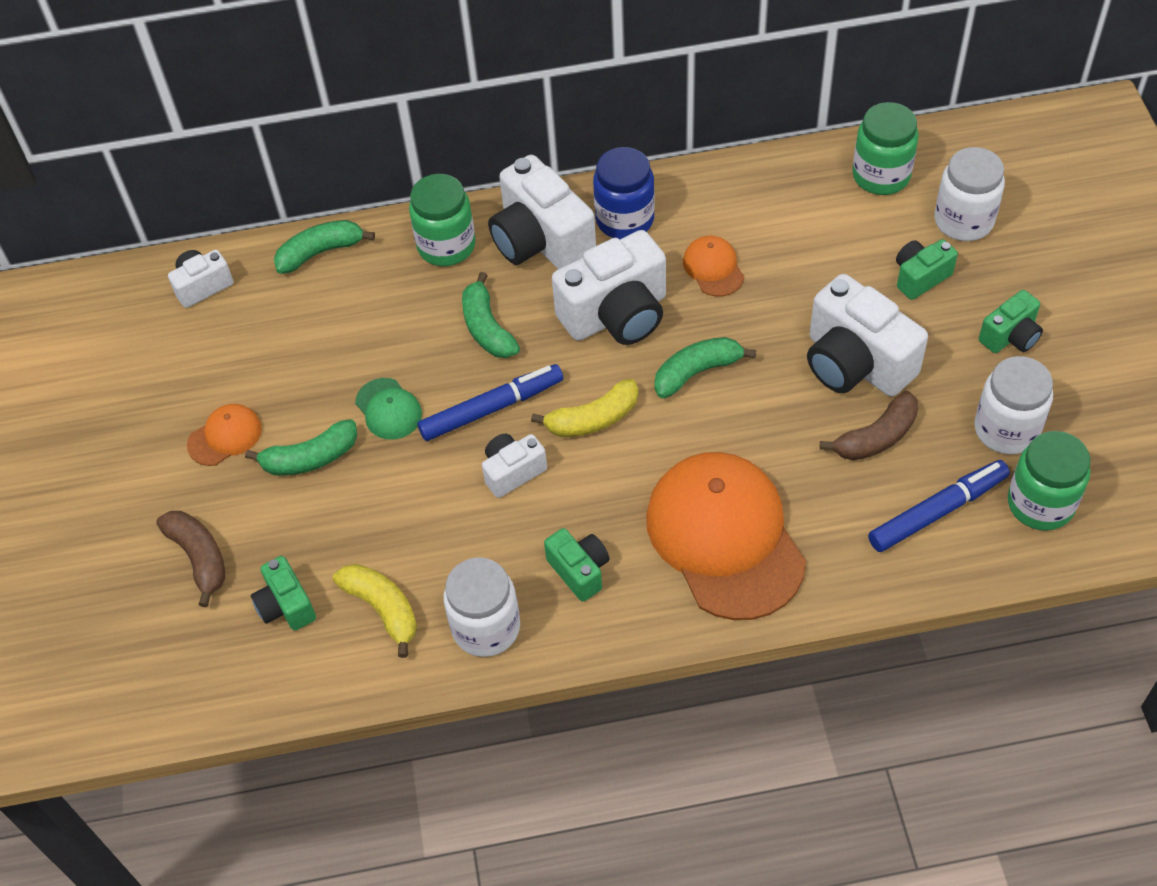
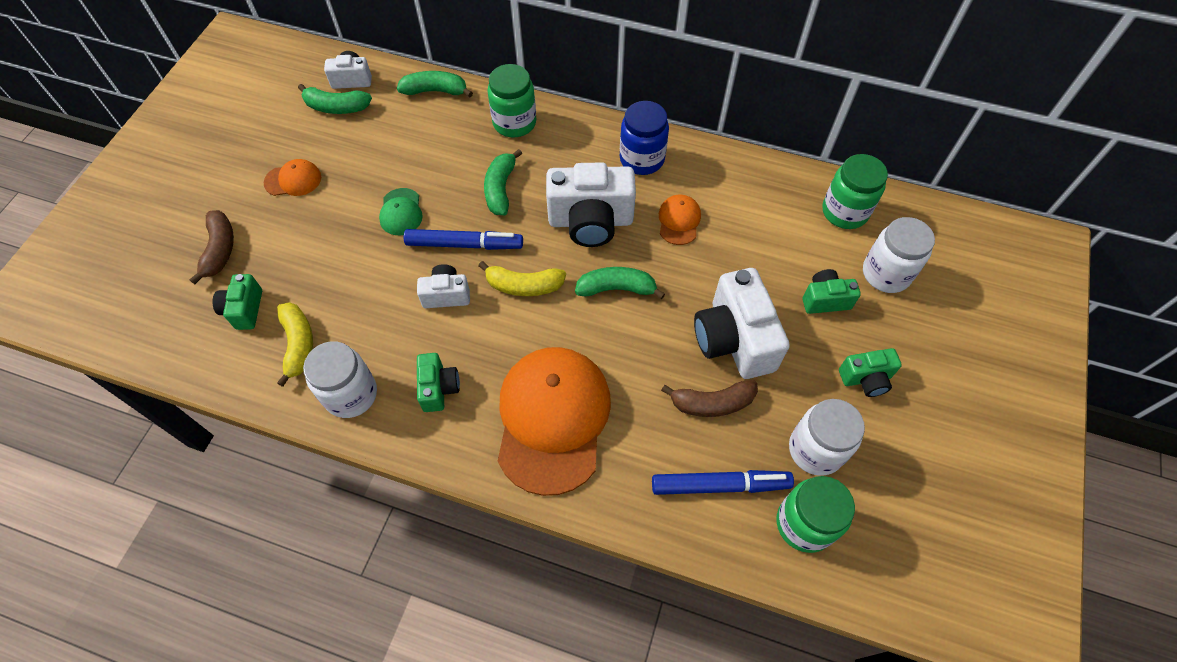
camera: 25 degrees right, 5 degrees up
(310, 458) = (331, 220): green banana -> green banana (336, 107)
(541, 241) = (576, 148): white camera -> none

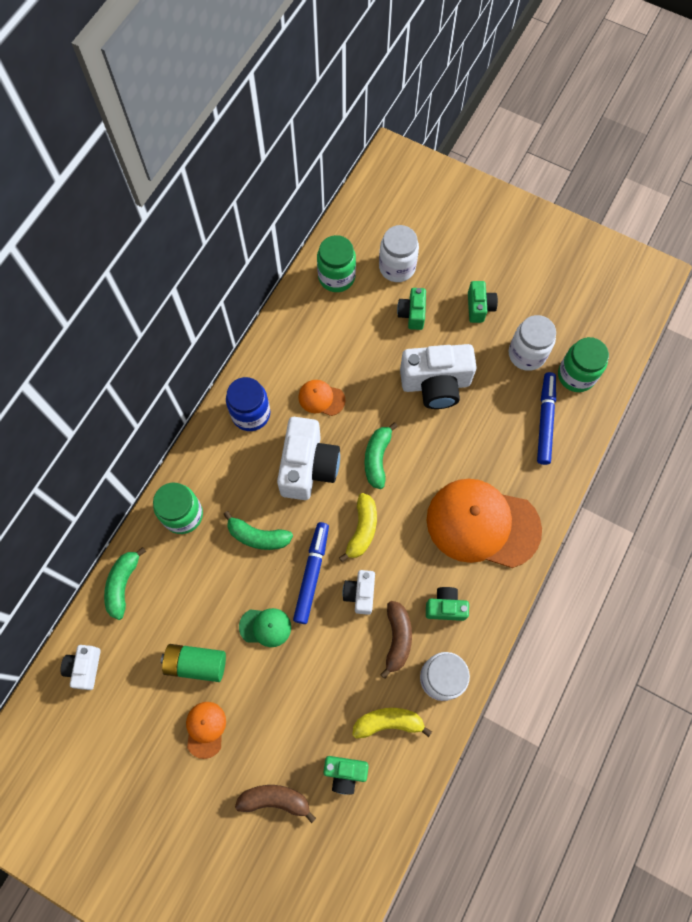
camera: 80 degrees left, 10 degrees up
(336, 107) = (120, 684): green banana -> none
(359, 161) = (196, 663): none -> green battery
(712, 403) = (484, 411): brown banana -> brown banana (397, 638)

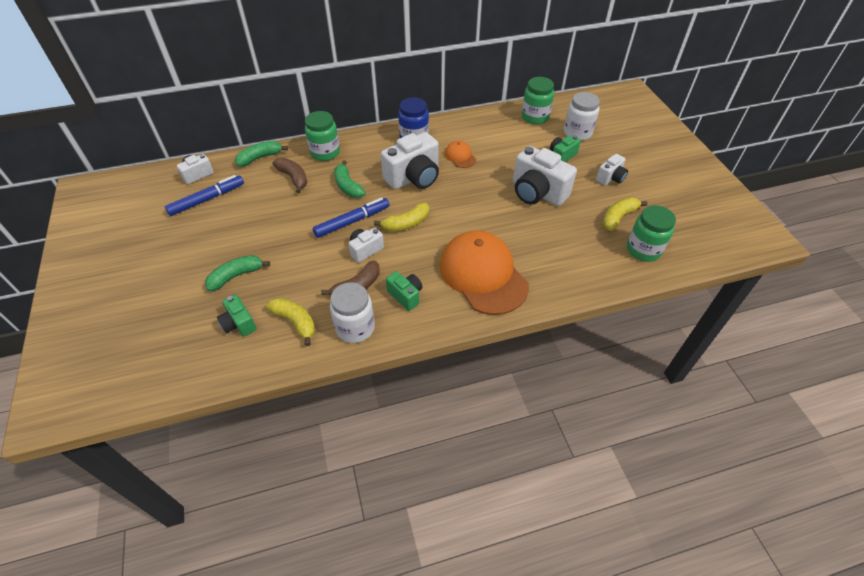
camera: 45 degrees right, 20 degrees down
(196, 663) = (243, 212): green battery -> none
(205, 729) = (206, 242): orange cap -> none
(265, 627) = (297, 224): green cap -> none
(275, 799) = (189, 302): brown banana -> brown banana (293, 178)
(377, 458) = (458, 200): green banana -> green banana (236, 276)
(479, 307) = (610, 178): green camera -> white camera
(527, 354) = (618, 217): white jar -> yellow banana
(545, 420) = (592, 256): blue marker -> blue marker (207, 199)

